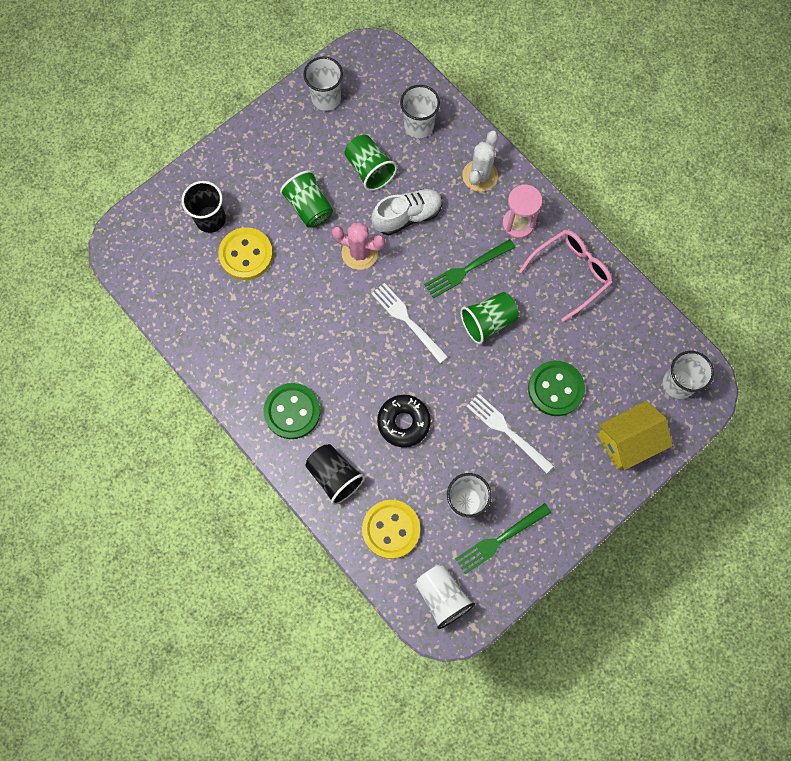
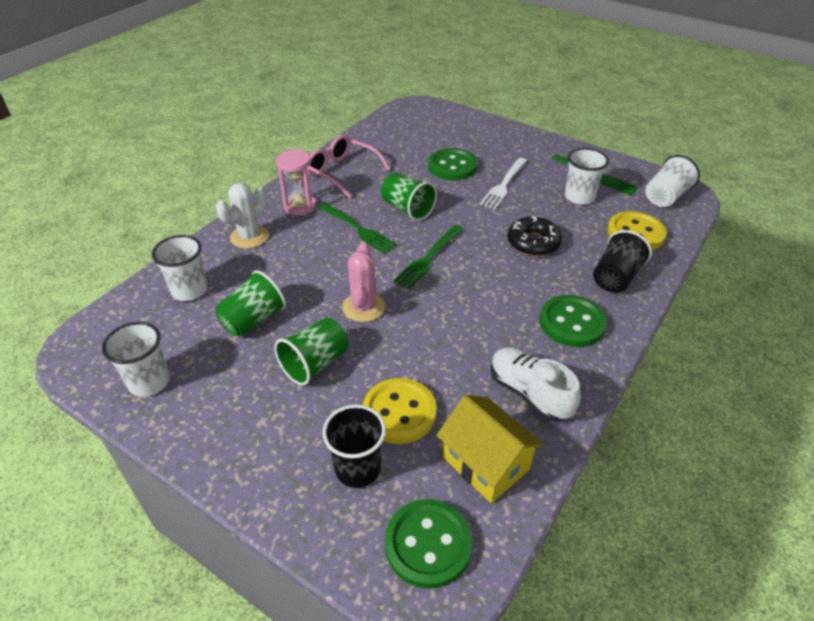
camera: 105 degrees left, 30 degrees down
(146, 247) = (428, 544): none -> green button
(407, 216) = (308, 279): white shoe -> white shoe (529, 393)
(407, 320) = (428, 258): white fork -> green fork
(480, 175) = (249, 237): white cactus -> white cactus turned 60 degrees counterclockwise
(628, 441) = (476, 131): yellow house -> yellow house (485, 463)
(678, 384) = (418, 116): white cup -> none

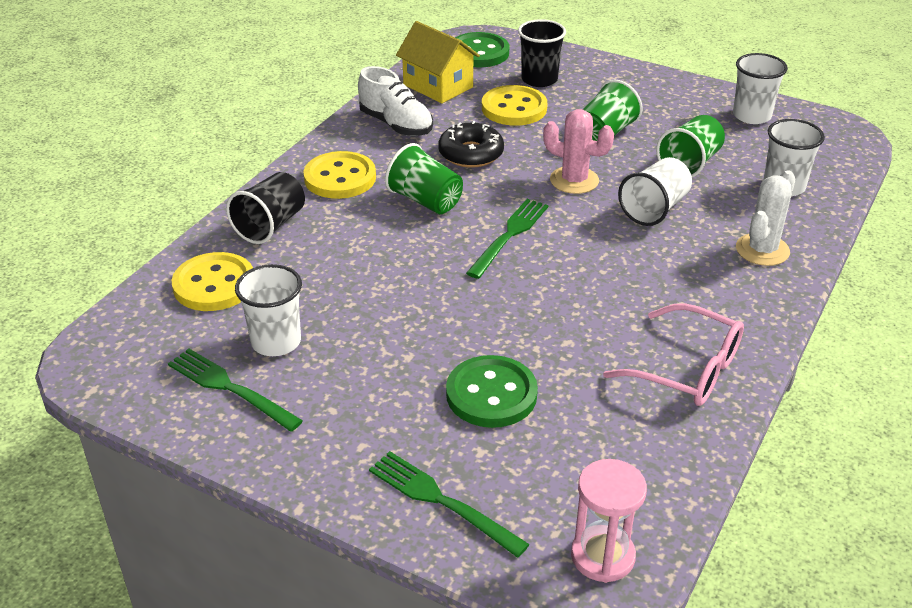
camera: 175 degrees right, 5 degrees down
(300, 206) = (721, 299): pink hourglass -> pink hourglass (602, 556)
(358, 229) = (616, 268): green fork -> green fork (441, 501)
(363, 307) = (574, 180): pink cactus -> pink cactus turned 60 degrees counterclockwise
(407, 209) = (553, 304): green cup -> green cup (425, 201)
(504, 185) = (399, 358): white fork -> none
(533, 243) = (367, 263): black donut -> black donut (471, 154)
(572, 323) = (340, 178): green button -> yellow button
(665, 197) = (130, 351): white cup -> white cup (654, 209)

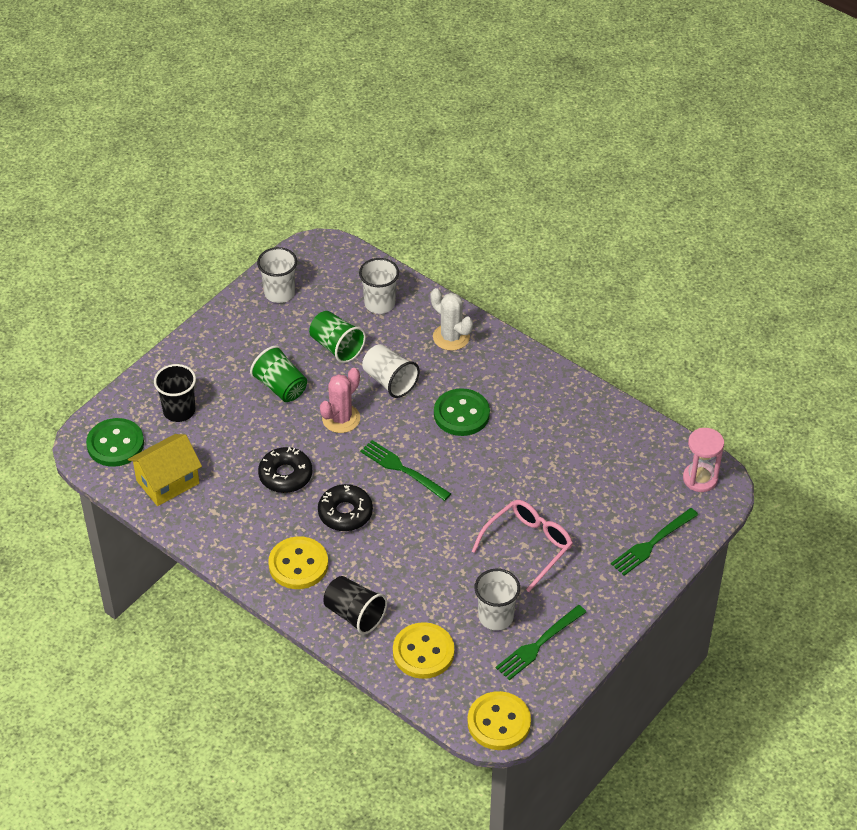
camera: 80 degrees left, 10 degrees up
(396, 125) = (225, 519): white shoe -> none
(425, 201) = (345, 513): green cup -> black donut
(491, 394) = (567, 506): green button -> green button (461, 414)
(514, 108) = (222, 436): yellow button -> yellow button (499, 722)
(687, 369) = (561, 406): pink glasses -> pink glasses (528, 545)

